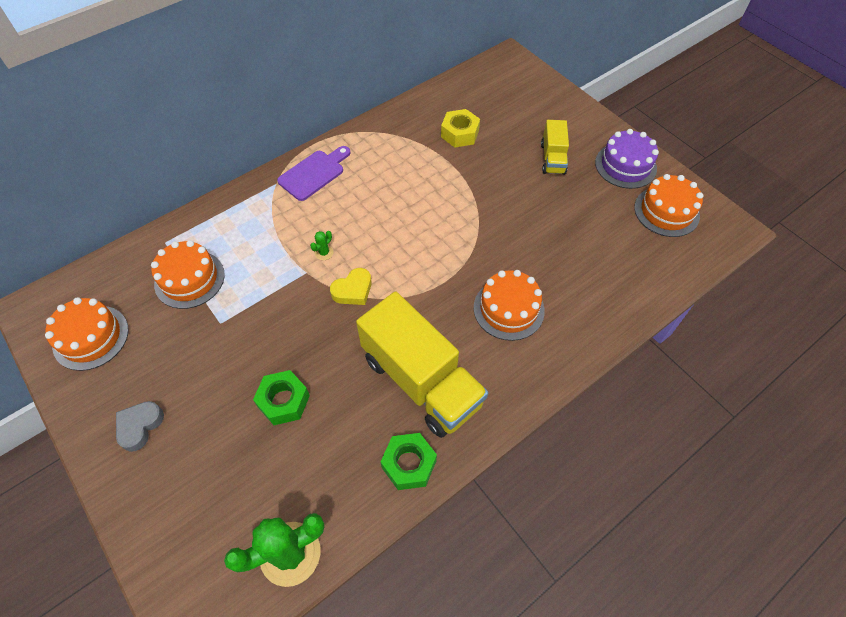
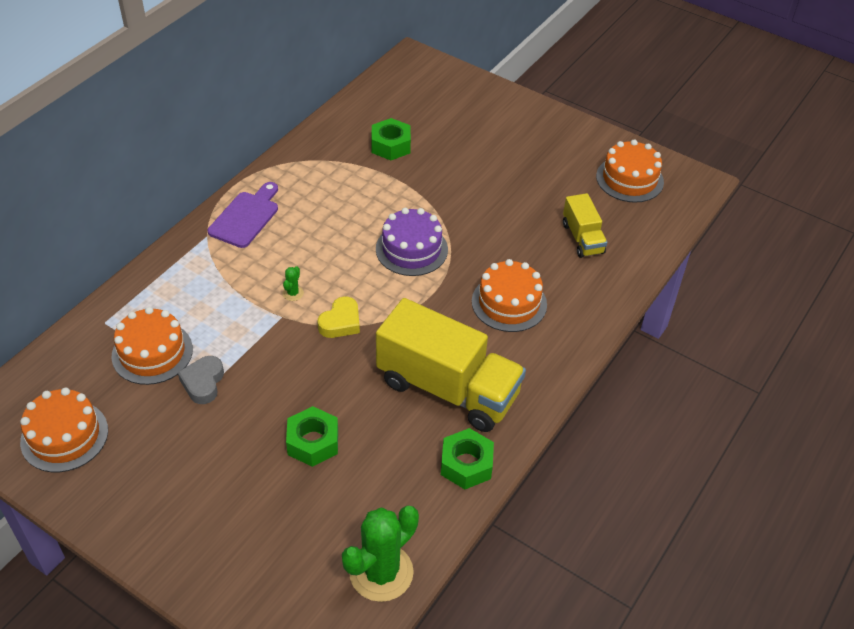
camera: 20 degrees left, 10 degrees down
(140, 426) = (165, 505): grey heart -> grey heart (203, 383)
(460, 134) = (391, 145): yellow nut -> green nut
(552, 158) = (498, 151): yellow truck -> yellow truck (582, 238)
(625, 165) = (574, 144): purple cake -> purple cake (411, 249)

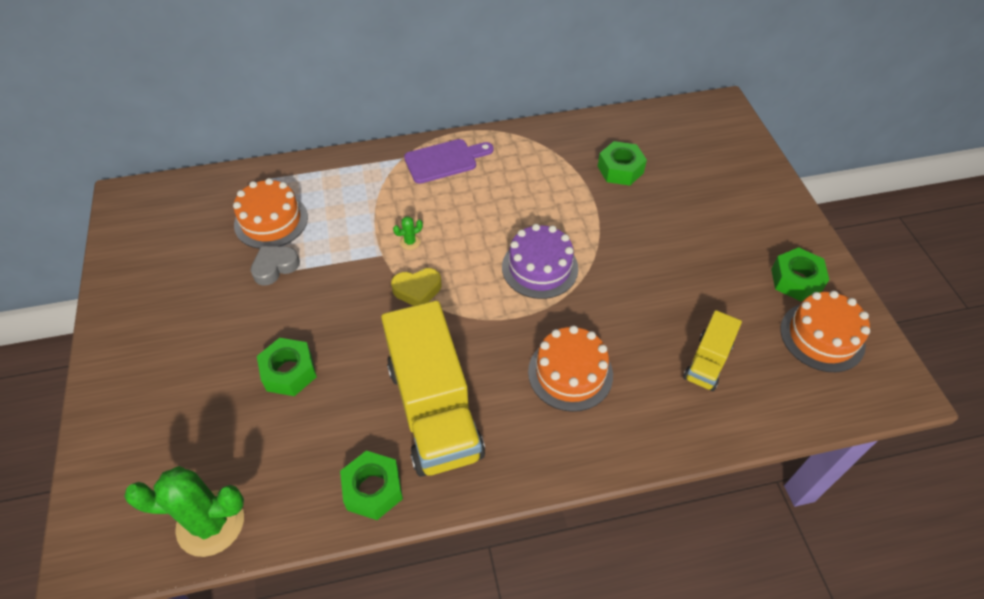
camera: 45 degrees right, 5 degrees up
(64, 436) = (157, 242): orange cake -> none
(581, 153) = (796, 280): none -> green nut

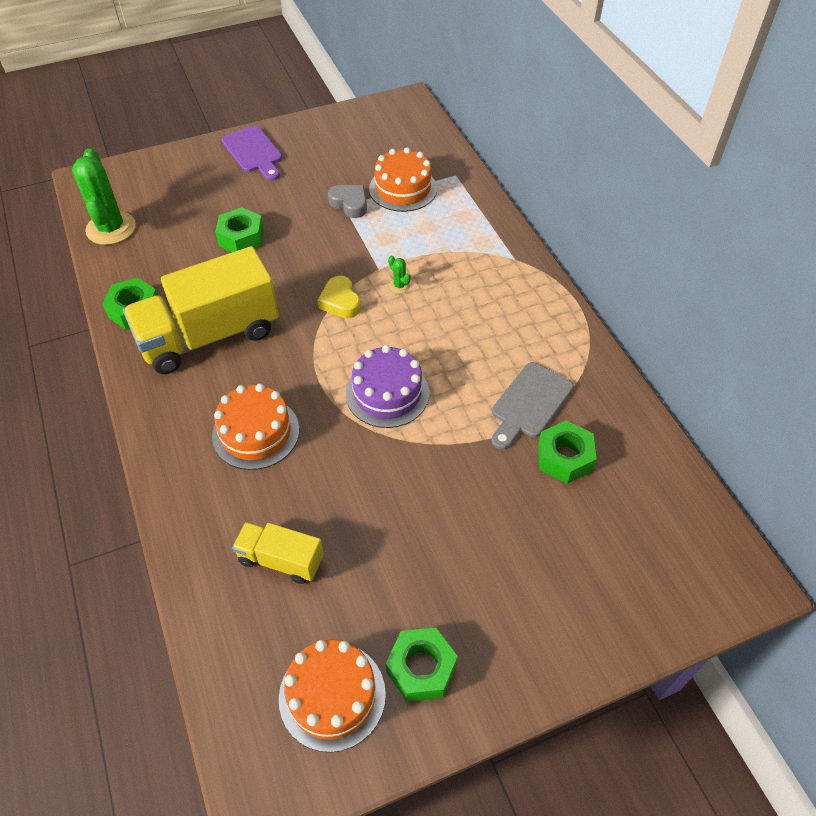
camera: 80 degrees right, 0 degrees up
(444, 160) = (522, 292): purple cutting board -> purple cutting board (254, 152)
(566, 179) = (530, 403): none -> grey cutting board

